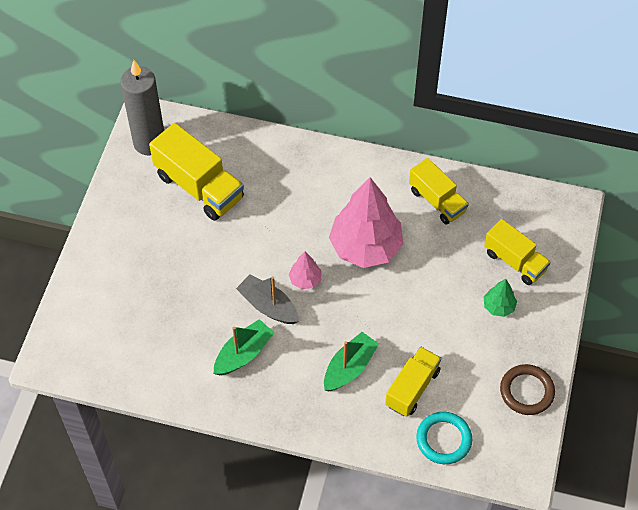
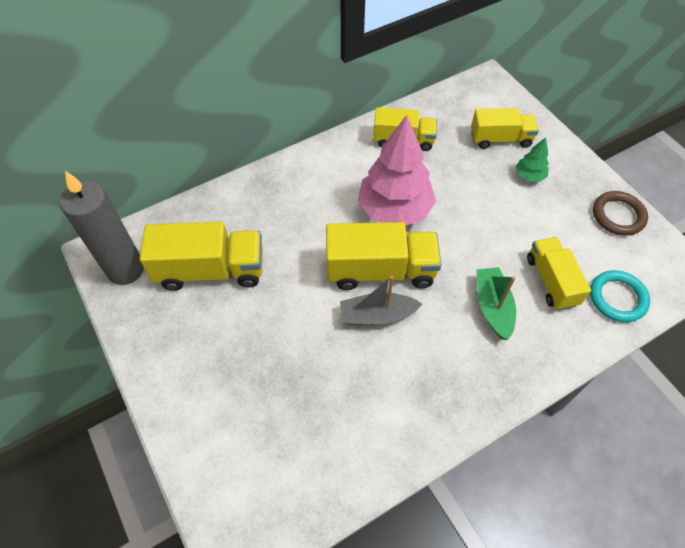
camera: 45 degrees left, 0 degrees up
(243, 354) = (404, 372): green boat -> none
(305, 279) = (380, 270): pink tree -> yellow truck

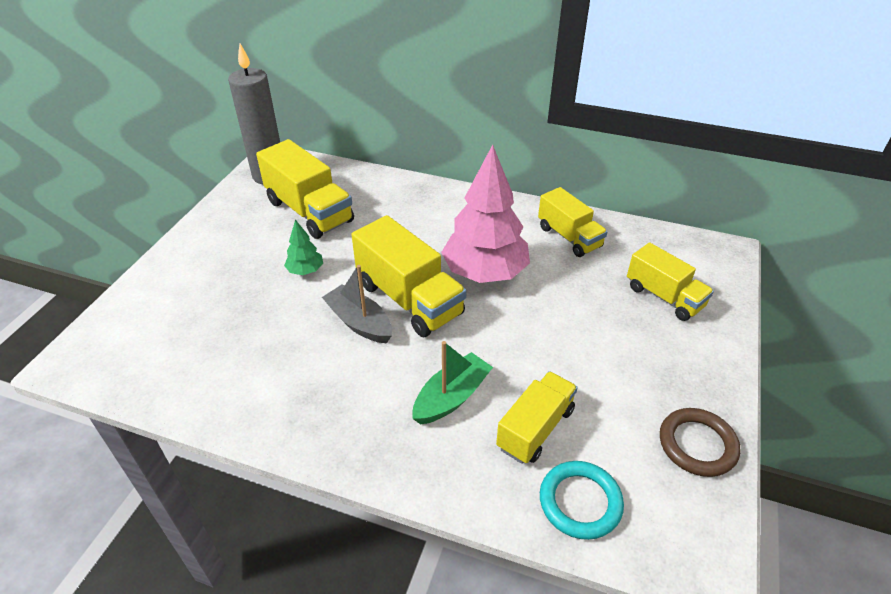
camera: 50 degrees right, 15 degrees down
(529, 176) = (648, 341): green tree -> green tree (305, 271)

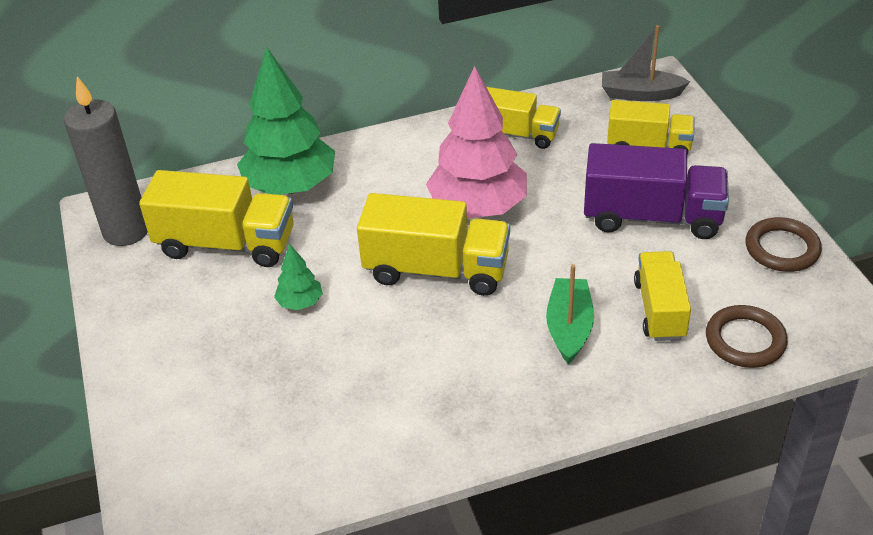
camera: 35 degrees left, 0 degrees up
(359, 322) = (415, 317): grey boat -> grey boat (640, 94)
(385, 196) = (290, 186): none -> green tree
(580, 502) = (745, 340): turquoise ring -> brown ring
(608, 352) = (652, 217): none -> purple truck

